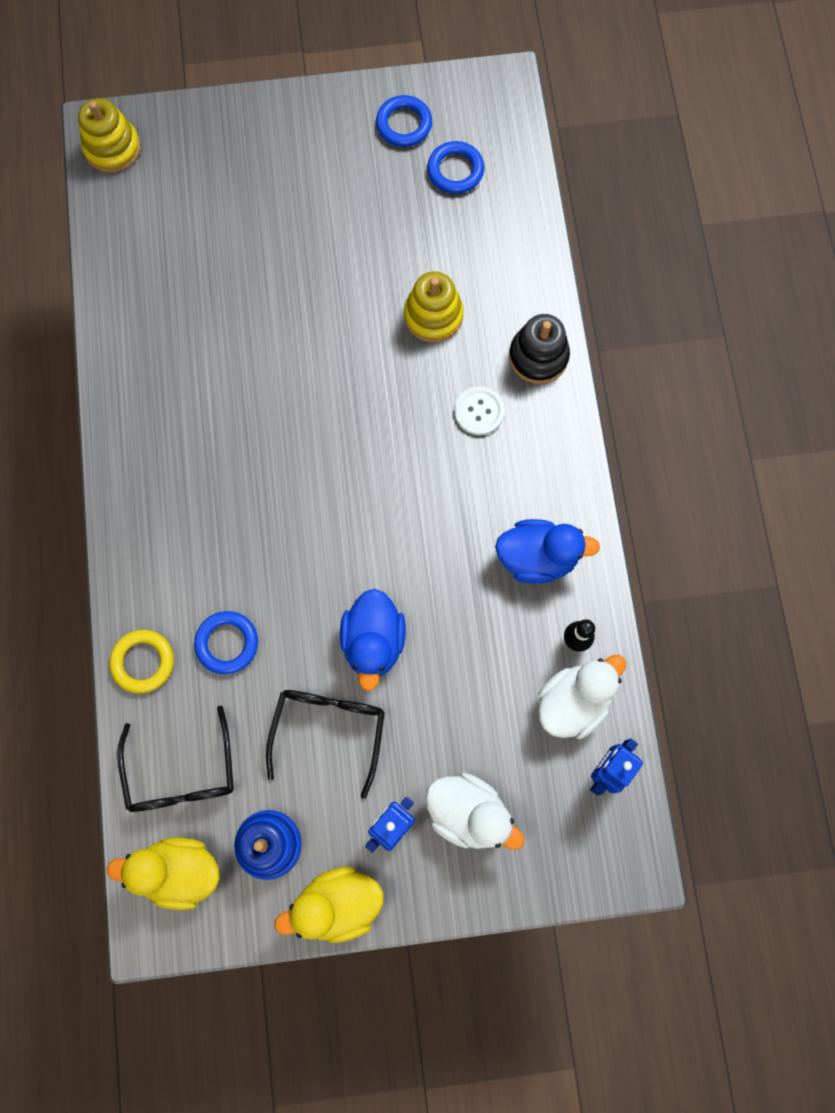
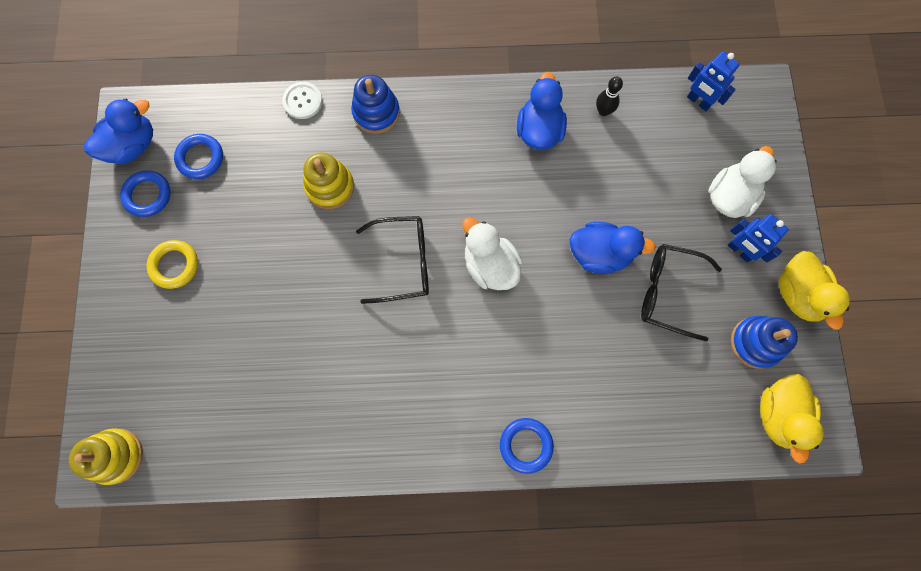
camera: 85 degrees left, 0 degrees up
(143, 662) = (610, 439): yellow ring -> yellow ring (174, 265)
(182, 773) = (701, 410): black glasses -> black glasses (403, 262)
(227, 643) = (596, 368): blue ring -> blue ring (526, 445)
(463, 98) = (132, 145): none -> blue duck
(479, 411) = (417, 160): white button -> white button (303, 101)
(538, 356) = (376, 112): black stacking toy -> blue stacking toy
(573, 702) = (649, 117): white duck -> white duck (490, 265)

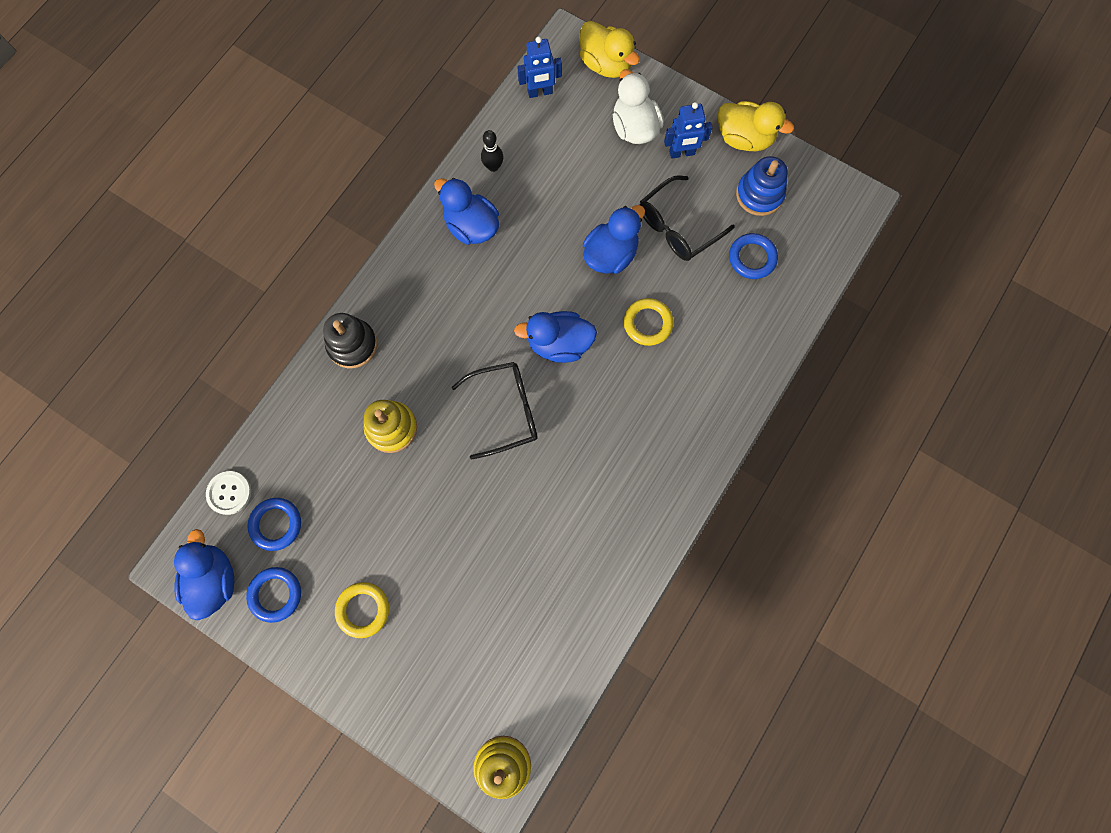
camera: 55 degrees left, 0 degrees up
(303, 101) = (291, 400): white button -> white button (229, 493)
(376, 112) = (352, 345): blue stacking toy -> black stacking toy
(403, 262) = (505, 411): black glasses -> black glasses turned 45 degrees clockwise
(490, 265) = (559, 344): white duck -> blue duck
(526, 445) = (723, 416): blue ring -> blue ring (752, 258)
(562, 325) = (647, 323): none -> yellow ring
(778, 415) = (822, 219): yellow duck -> yellow duck (606, 64)

